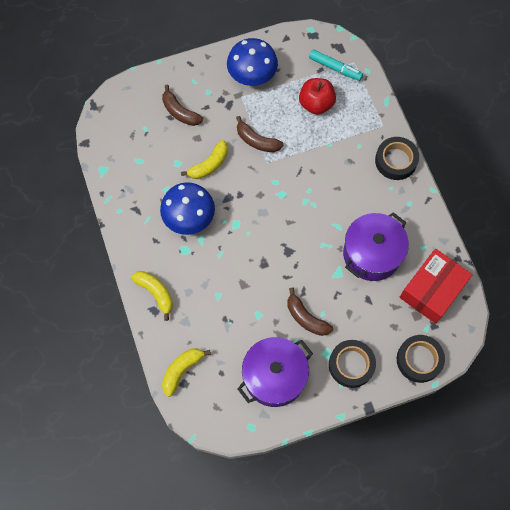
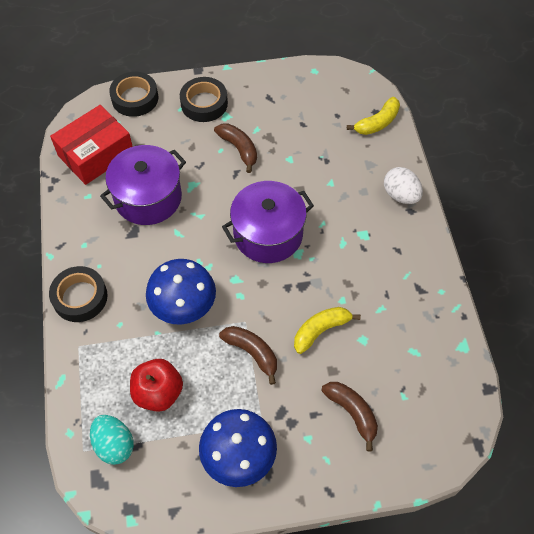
camera: 170 degrees left, 10 degrees down
(155, 293) = (400, 195): yellow banana -> white egg
(189, 217) = (354, 270): blue mushroom -> blue mushroom (183, 305)
(274, 376) = (283, 105): purple pot -> purple pot (268, 234)
(335, 68) = (114, 445): turquoise marker -> turquoise egg

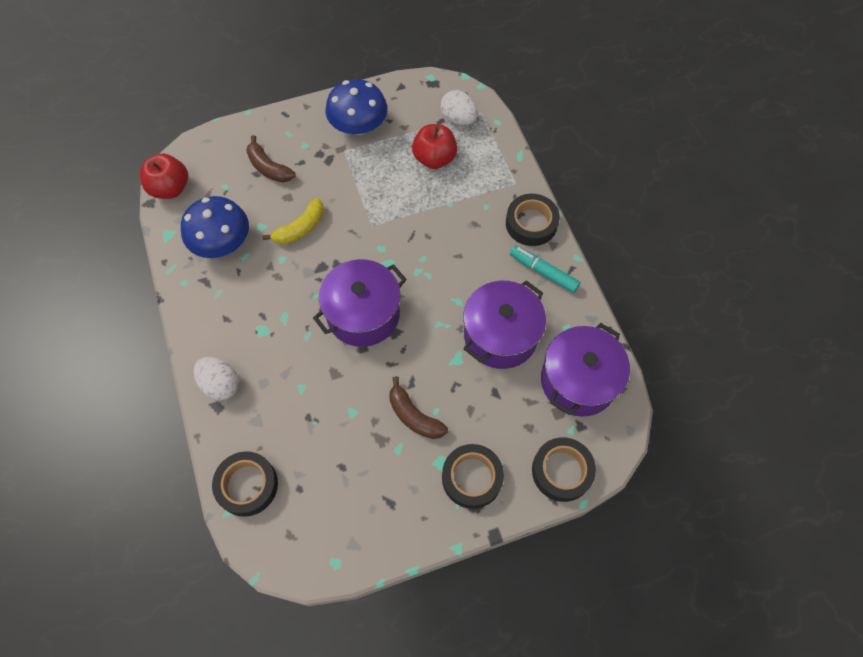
camera: 170 degrees right, 5 degrees up
(88, 247) = (543, 272): none -> turquoise marker
(96, 154) = (578, 380): red box -> purple pot
(114, 445) = (458, 119): turquoise egg -> white egg
(183, 305) = (432, 231): blue mushroom -> blue mushroom (222, 242)
(252, 353) = (360, 200): brown banana -> none
(377, 122) = (247, 485): yellow banana -> black tape
(466, 404) = (170, 188): none -> red apple

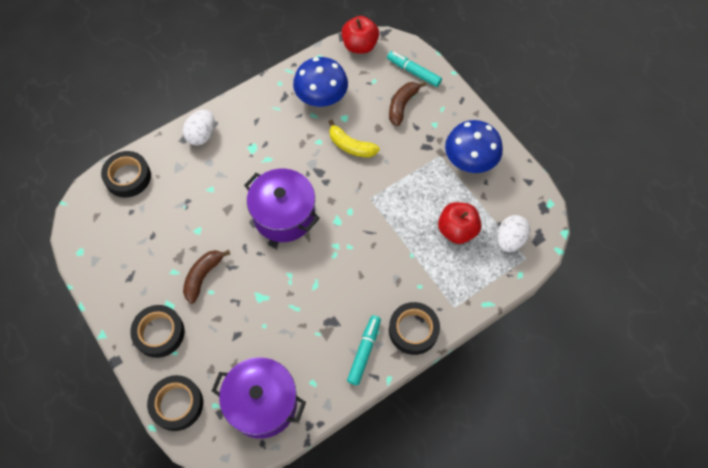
camera: 75 degrees right, 0 degrees up
(230, 146) = (413, 72): none -> turquoise marker
(500, 335) = (291, 327): purple pot -> none

